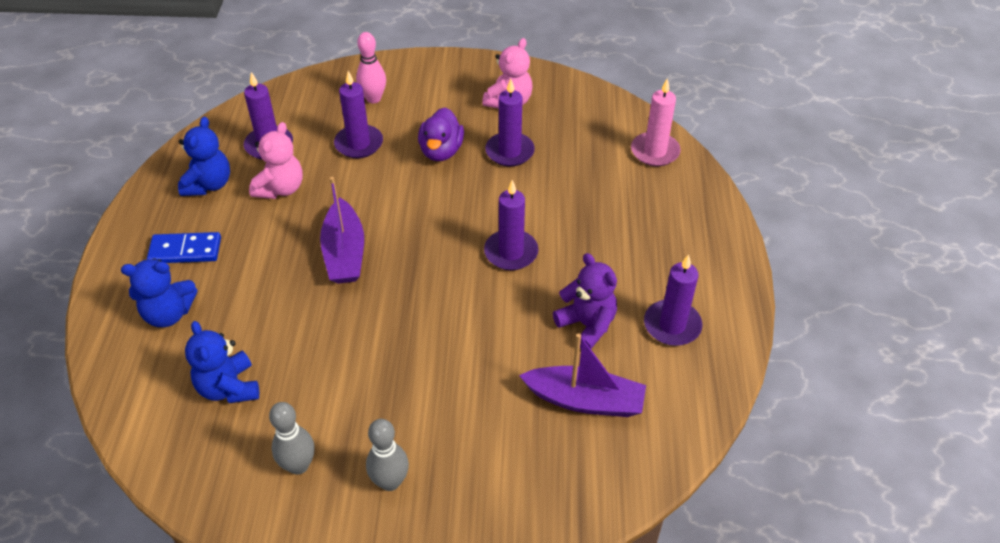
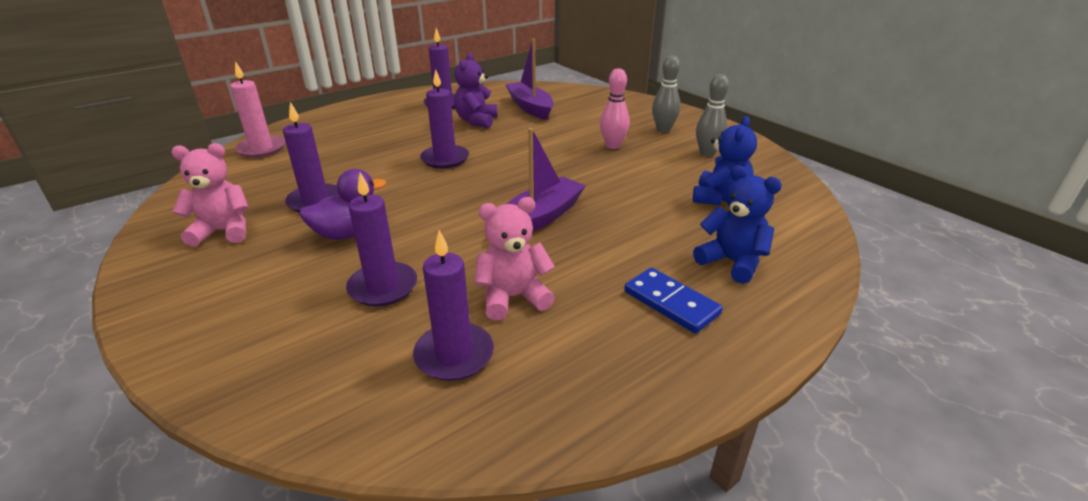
camera: 130 degrees left, 15 degrees down
(209, 184) = (575, 356): blue teddy bear -> none
(373, 98) = (278, 324): pink bowling pin -> pink bowling pin (613, 146)

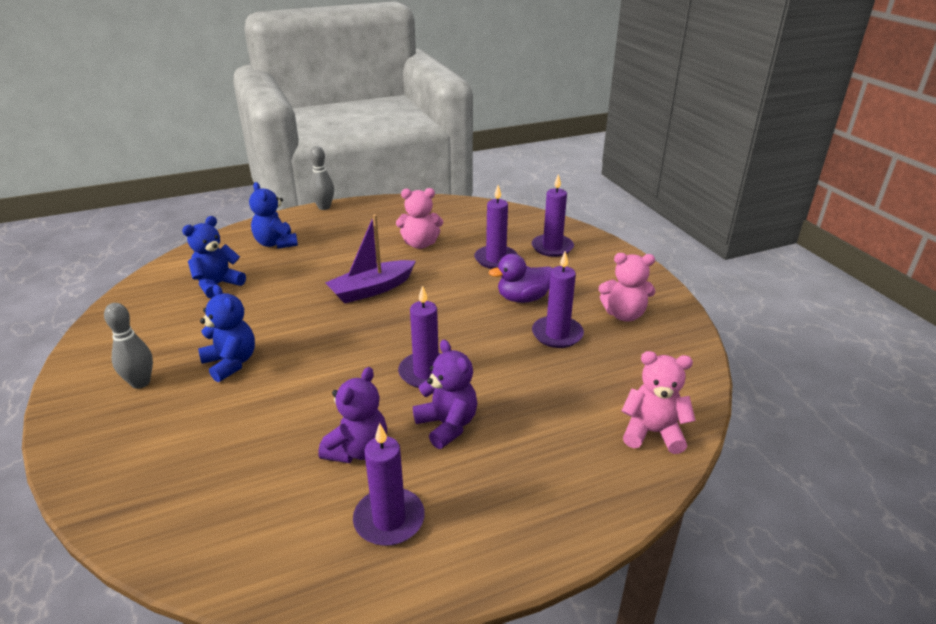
camera: 165 degrees left, 0 degrees up
(261, 149) = (652, 432): pink candle -> pink teddy bear
(419, 136) = (447, 425): none -> purple teddy bear
(454, 355) = (461, 226): purple candle -> purple candle (552, 247)
(530, 107) = (257, 476): purple boat -> none
(613, 146) = (231, 363): pink bowling pin -> blue teddy bear
(671, 303) = (336, 231): blue domino -> none
(707, 153) = (151, 335): grey bowling pin -> grey bowling pin (324, 207)

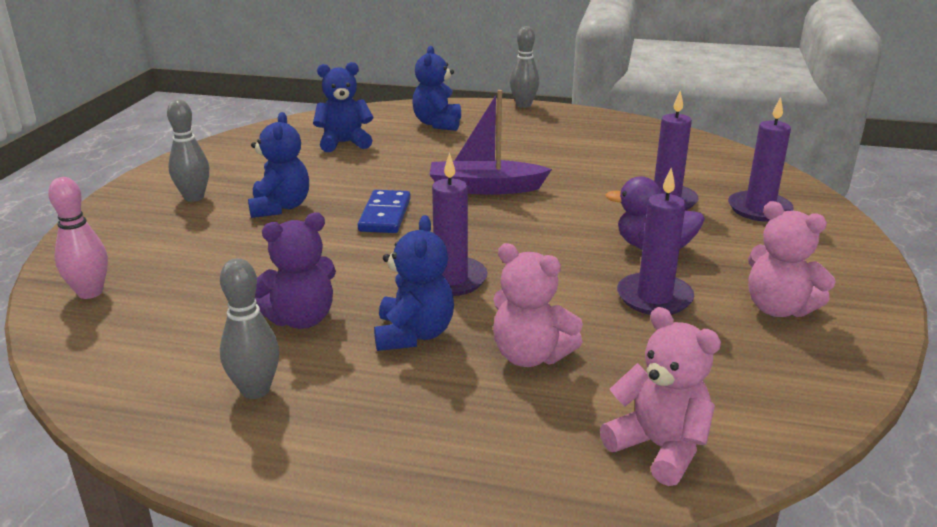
camera: 35 degrees right, 5 degrees down
(153, 509) = (90, 292): none -> pink bowling pin
(323, 338) = (385, 215): none -> blue domino
(389, 519) = (255, 390): purple candle -> grey bowling pin
(420, 244) = (590, 162): pink teddy bear -> pink teddy bear (530, 356)
(447, 425) = (414, 334): purple teddy bear -> blue teddy bear

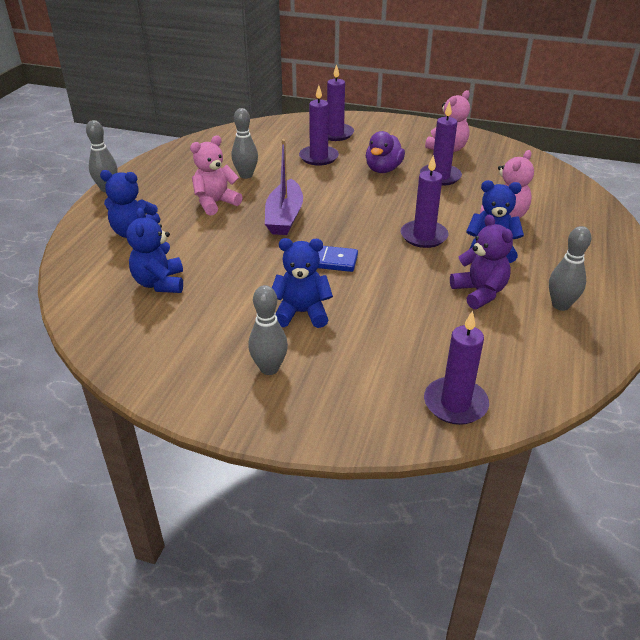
camera: 85 degrees left, 10 degrees up
(90, 292) = (455, 403): pink bowling pin -> purple candle
(585, 161) = (246, 175): none -> grey bowling pin
(659, 447) = (567, 192): pink teddy bear -> pink teddy bear (215, 203)

